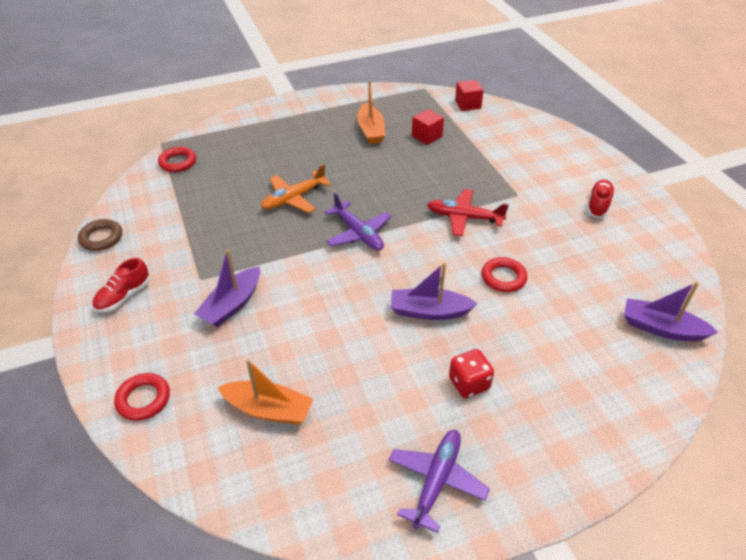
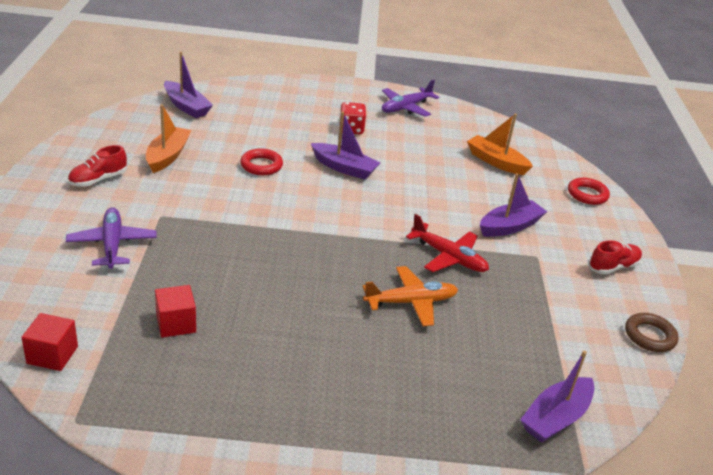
camera: 160 degrees left, 10 degrees down
(178, 162) = (556, 418): red ring -> purple boat
(358, 233) = (361, 240): purple plane -> purple plane (112, 244)
(371, 131) = (244, 364): orange boat -> orange boat (167, 156)
(464, 217) = (241, 216): red plane -> red plane (448, 257)

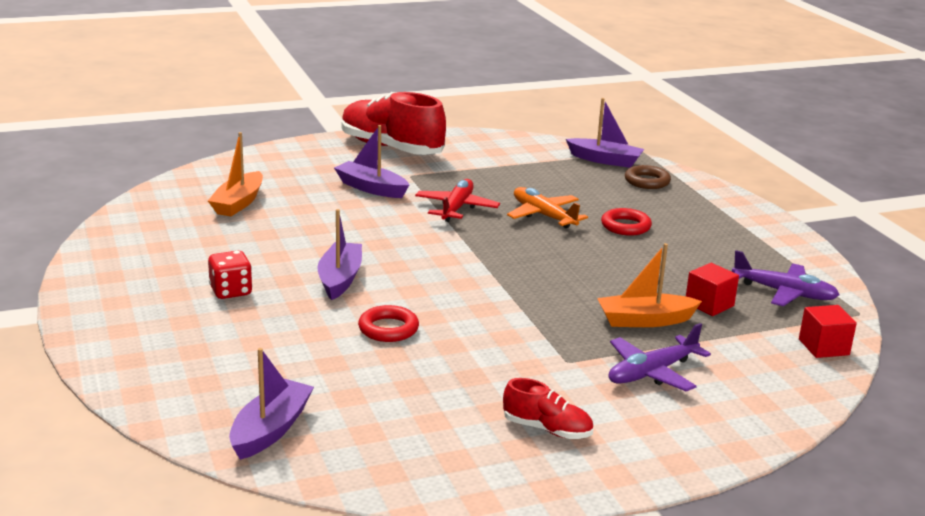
camera: 110 degrees left, 10 degrees down
(167, 156) = (435, 398): orange boat -> orange boat (645, 320)
(406, 107) = (128, 267): purple plane -> purple plane (784, 293)
(587, 194) = (269, 160): red ring -> red ring (625, 226)
(613, 267) = (391, 148): red shoe -> red shoe, size x2.07
(649, 336) = (473, 136): brown ring -> brown ring (647, 181)

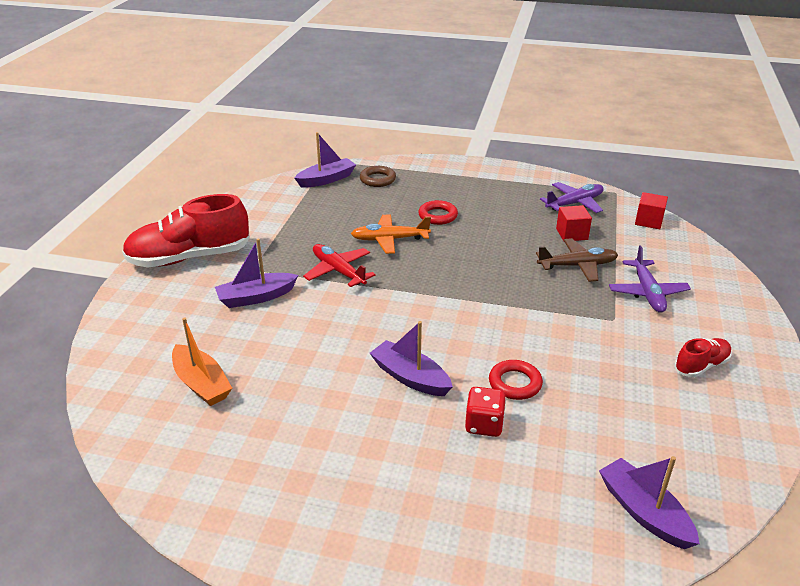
camera: 55 degrees left, 10 degrees up
(231, 291) = (381, 452): red dice -> red dice (484, 425)
(645, 320) = (577, 266): orange boat -> brown plane

